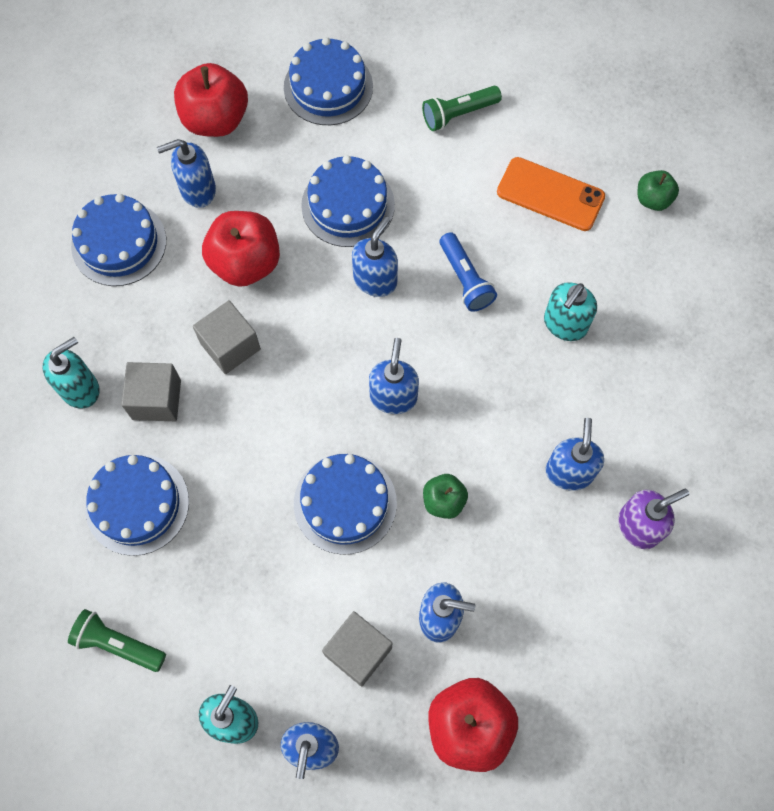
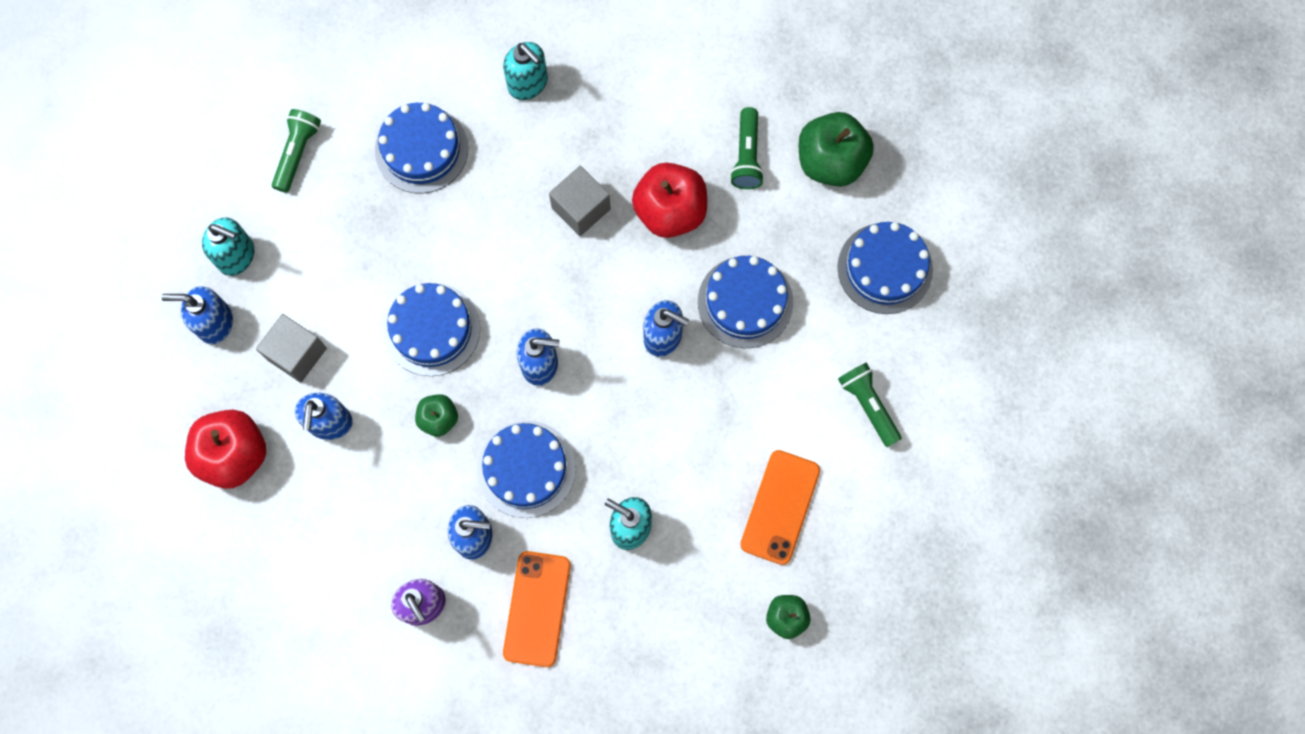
camera: 85 degrees right, 5 degrees up
(119, 243) = (680, 92): blue cake -> blue cake (526, 469)
(156, 399) = (522, 151): grey cube -> none
(197, 190) = (746, 156): blue soap dispenser -> green flashlight
(215, 119) = (830, 162): red apple -> green apple
(465, 279) = (672, 424): blue flashlight -> none
(643, 415) = (537, 608): none -> orange phone

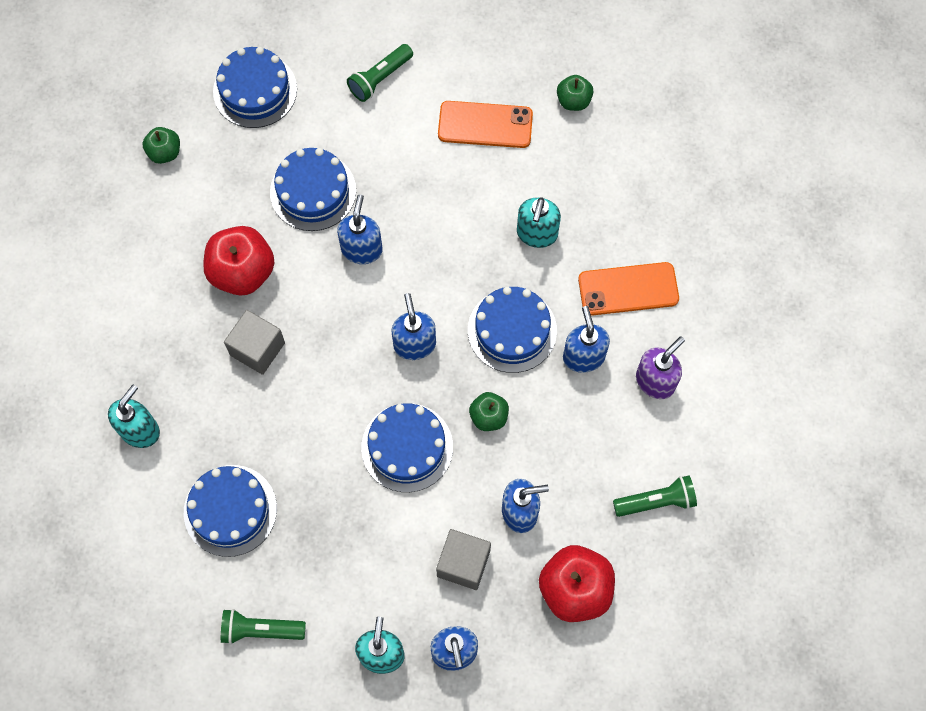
camera: 105 degrees left, 5 degrees down
(746, 156) = (174, 221): green flashlight -> green flashlight (656, 502)
(830, 162) = (165, 152): green apple -> green apple, size x0.55

